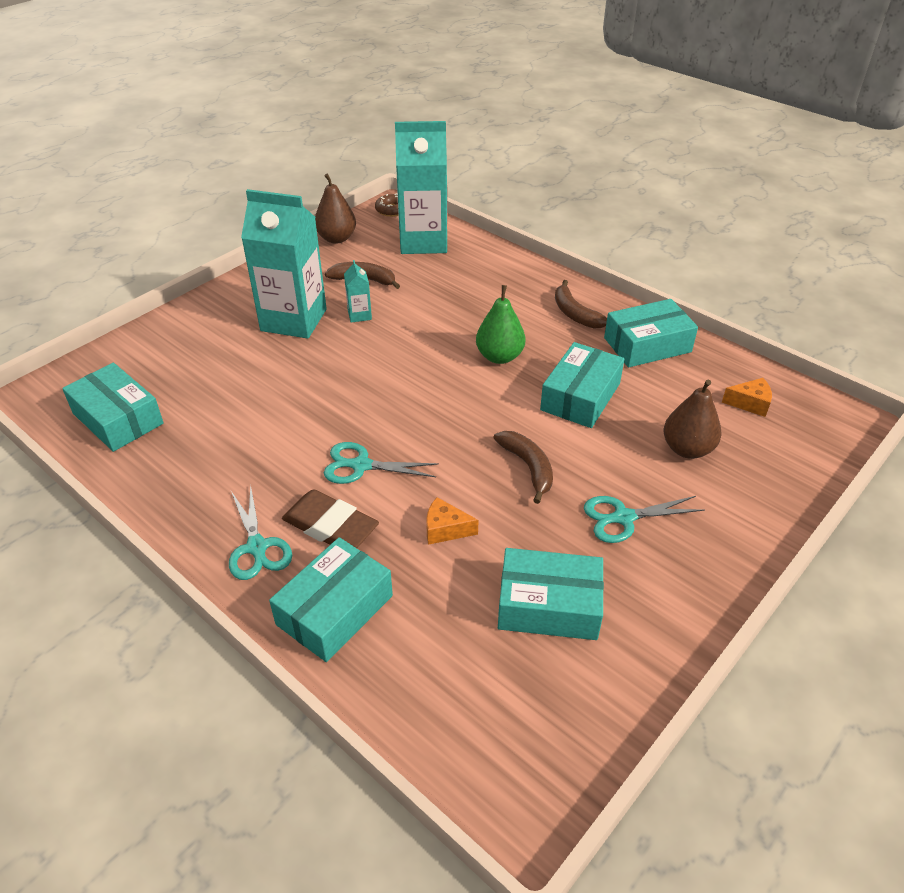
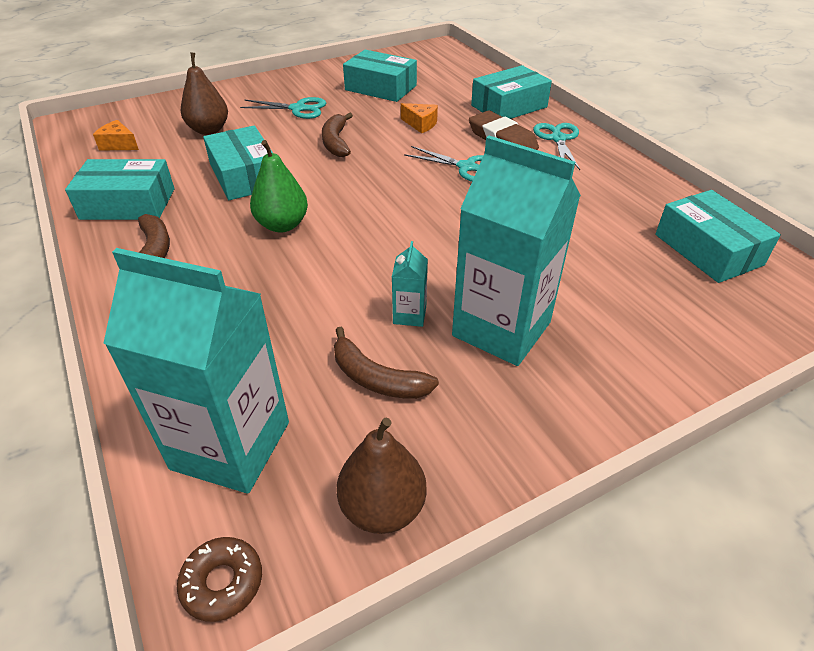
camera: 160 degrees left, 0 degrees up
(580, 396) = (245, 176): turquoise box -> turquoise box turned 75 degrees counterclockwise

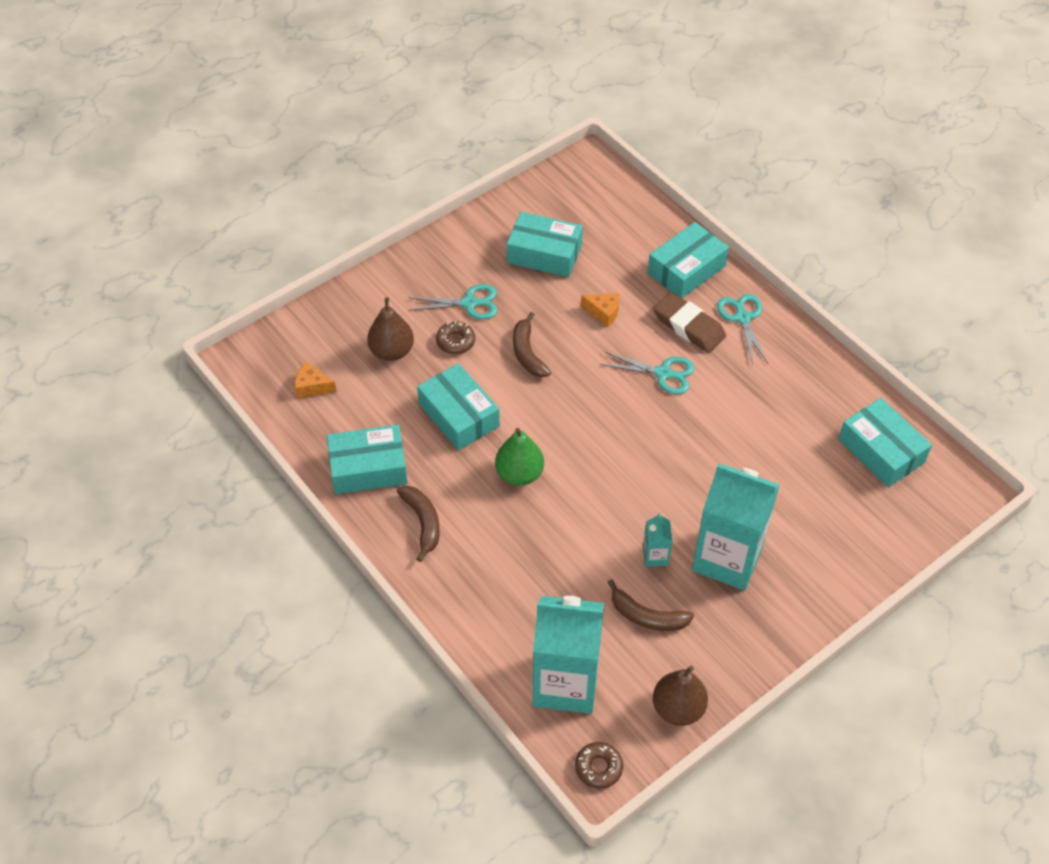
camera: 10 degrees left, 10 degrees up
(271, 129) = (455, 341): none -> brown donut

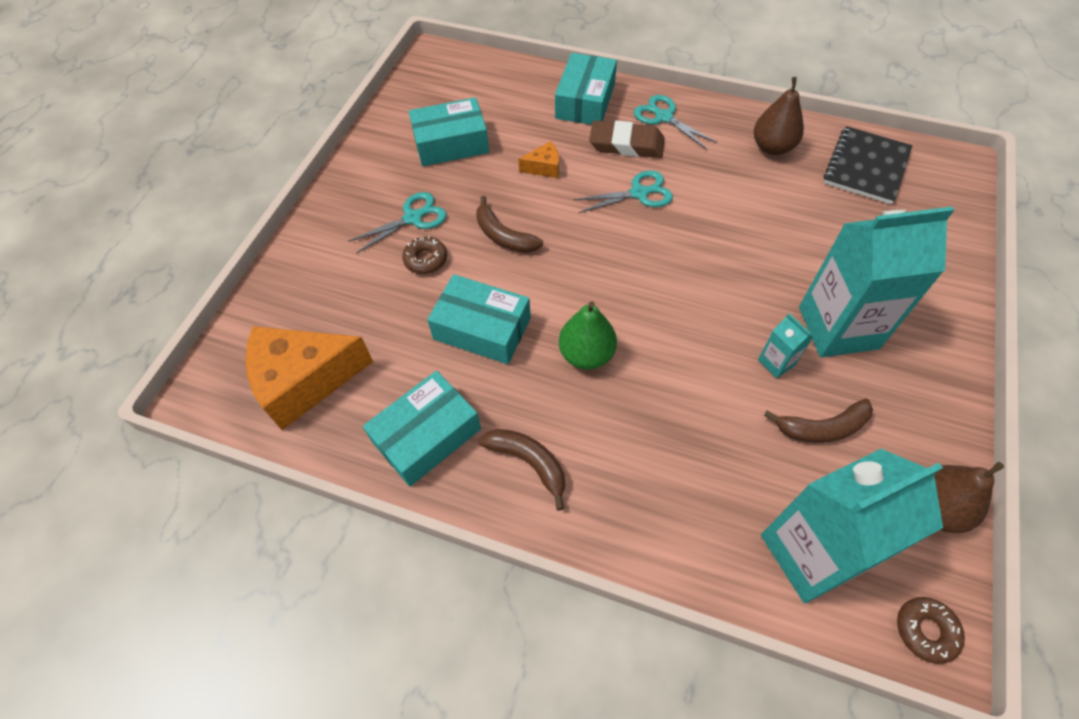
camera: 30 degrees left, 5 degrees up
(312, 387) = (304, 381): orange cheese -> orange cheese, size x2.25
(392, 351) = (367, 301): brown pear -> brown pear (772, 147)
(881, 451) = (866, 167): turquoise box -> black notebook

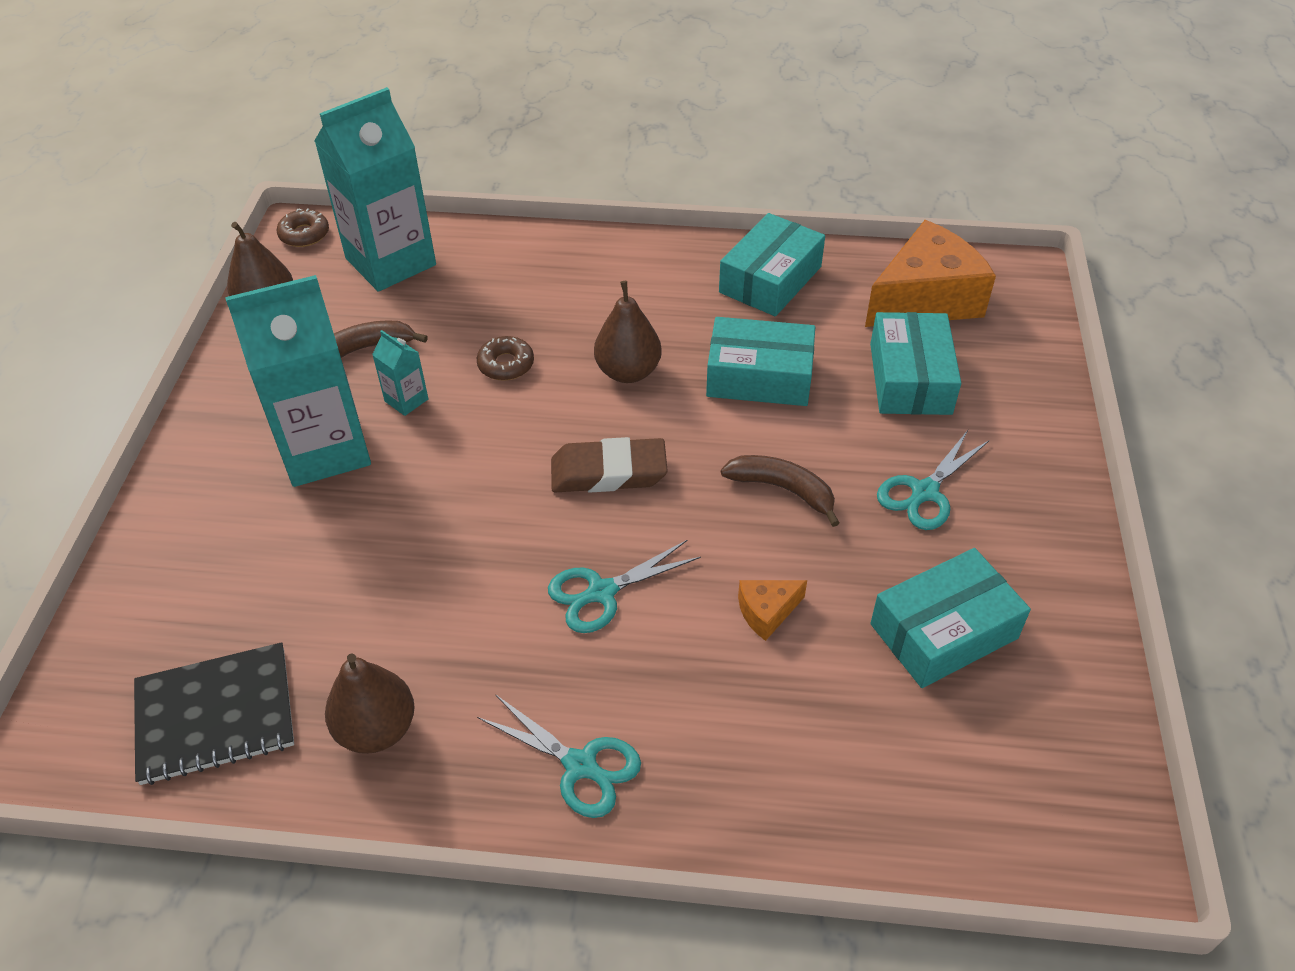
camera: 165 degrees right, 10 degrees down
(426, 259) = (872, 440): brown donut -> brown donut (506, 364)
(529, 462) = (661, 277): brown banana -> none
(585, 101) = (742, 779): turquoise box -> turquoise box (910, 378)
(586, 354) = (628, 372): green pear -> brown pear
(626, 144) = (640, 686): brown eraser -> brown eraser (608, 472)
(866, 167) = (215, 715): black notebook -> black notebook turned 60 degrees clockwise

